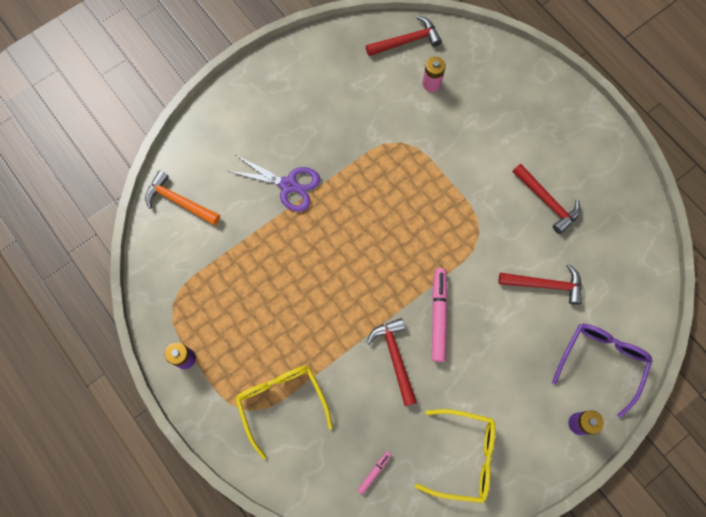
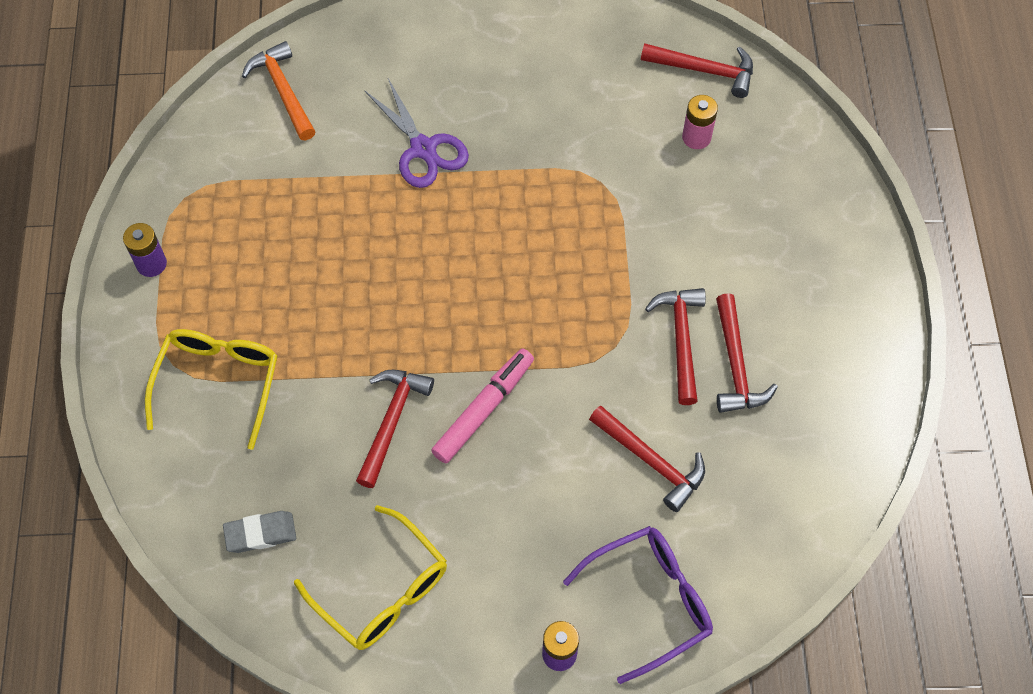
camera: 35 degrees right, 10 degrees down
(374, 472) = (260, 533): pink marker -> grey eraser
(509, 206) = (681, 340): none -> red hammer

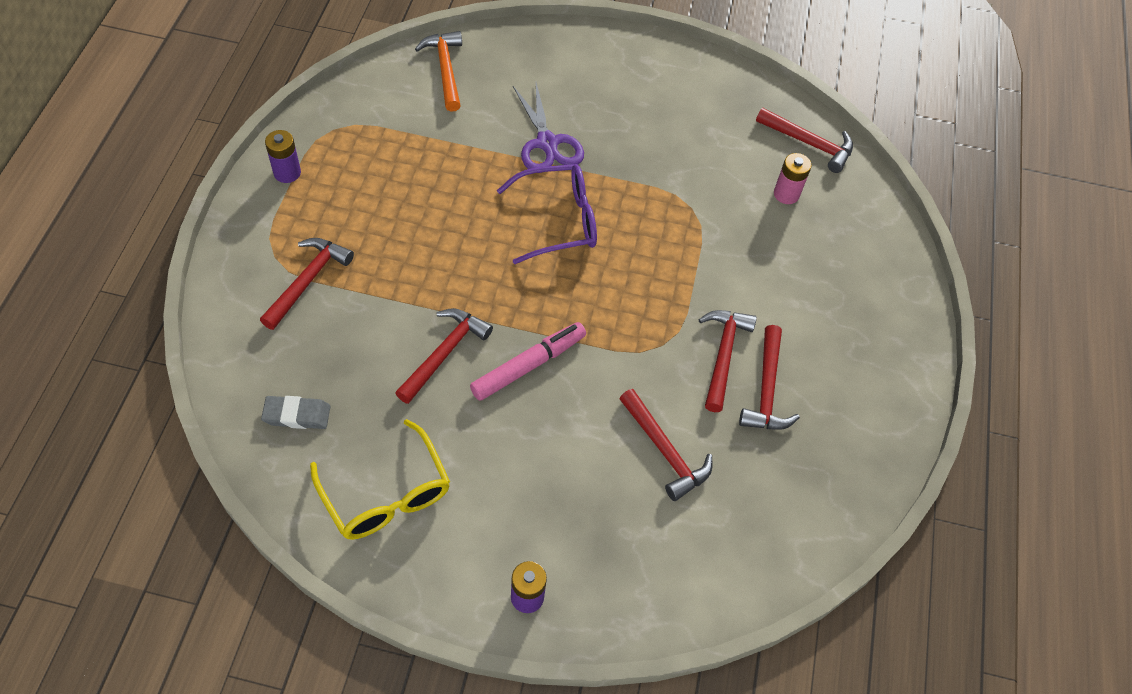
camera: 10 degrees right, 5 degrees down
(218, 382) = (307, 281): yellow glasses -> red hammer
(650, 601) = (626, 574): purple glasses -> purple glasses (558, 220)

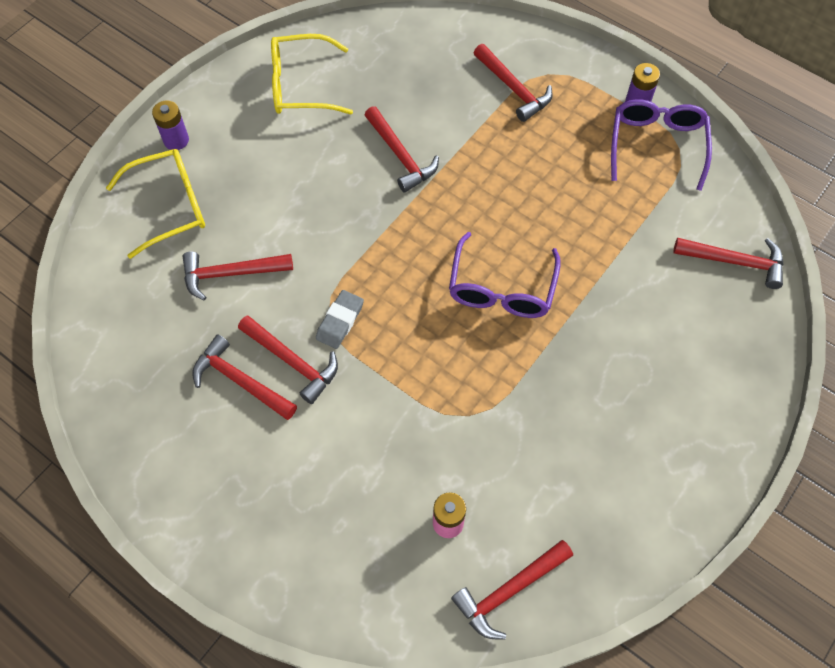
camera: 120 degrees right, 5 degrees up
(297, 415) = (393, 53): grey eraser -> grey eraser (340, 321)
(336, 146) = (656, 145): none -> purple glasses
(445, 70) = (735, 262): orange hammer -> red hammer
(529, 365) = (360, 209): pink marker -> none
(547, 143) = (603, 316): purple scissors -> none
(618, 554) = (170, 206): none -> yellow glasses

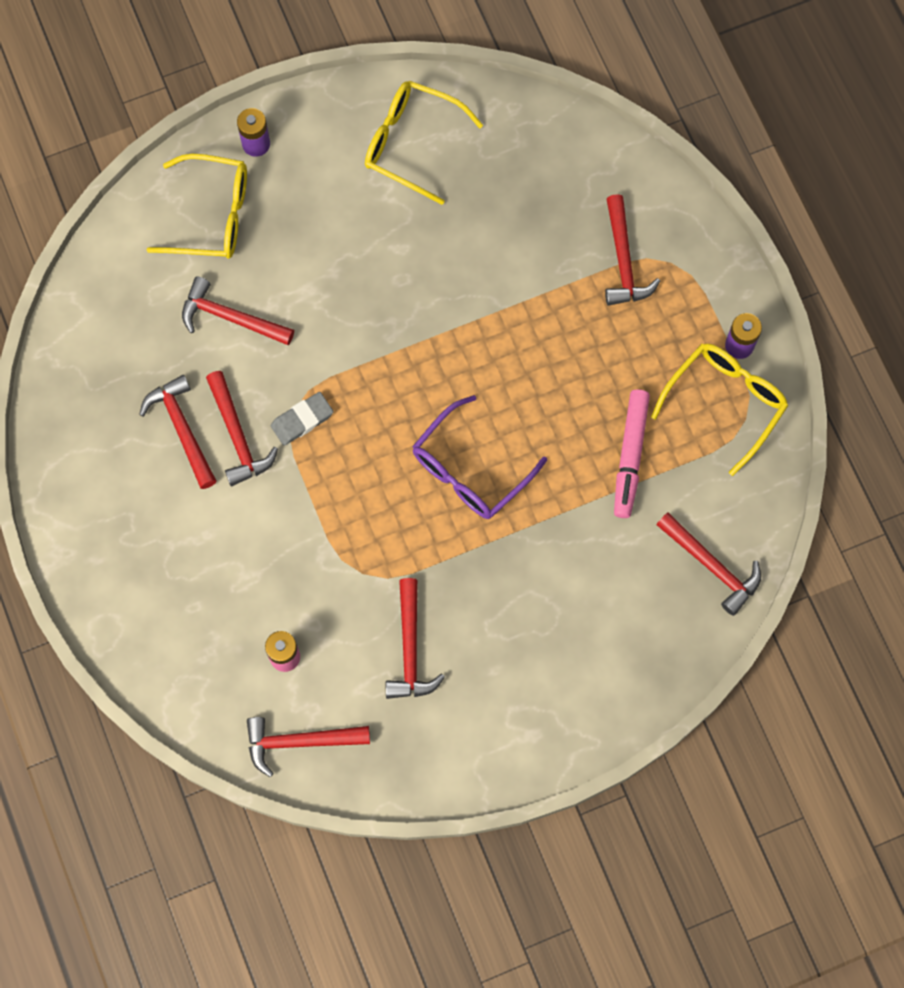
camera: 30 degrees right, 10 degrees up
(400, 156) = (462, 277): red hammer -> red hammer (410, 649)
(616, 216) = (630, 456): none -> pink marker
(656, 145) = (725, 403): purple glasses -> yellow glasses

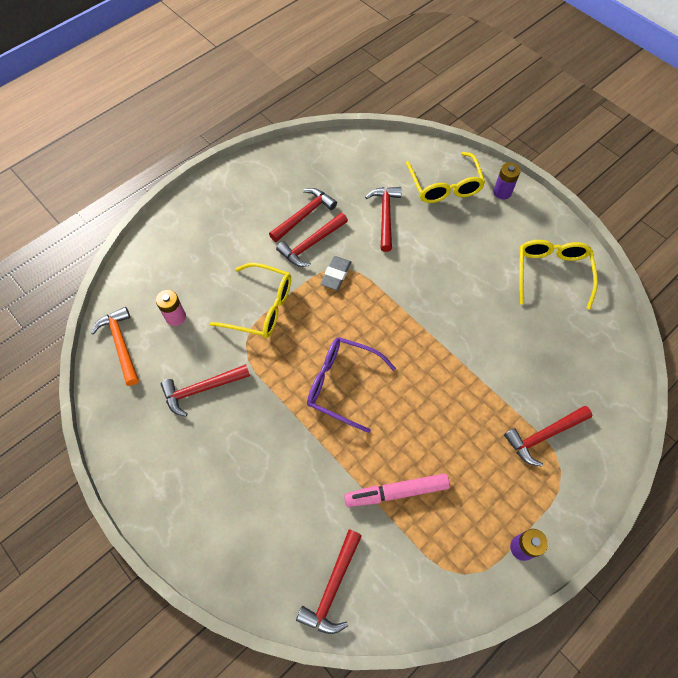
camera: 70 degrees right, 10 degrees down
(300, 742) = (121, 344): red hammer -> orange hammer
(302, 420) = (336, 274): grey eraser -> grey eraser turned 75 degrees clockwise
(725, 403) = (470, 552): yellow glasses -> yellow glasses (261, 307)

